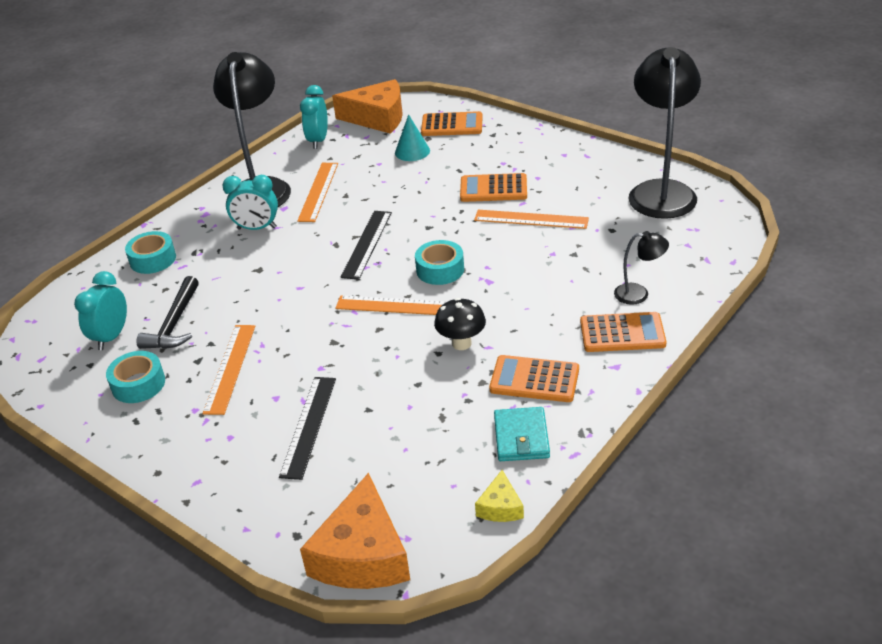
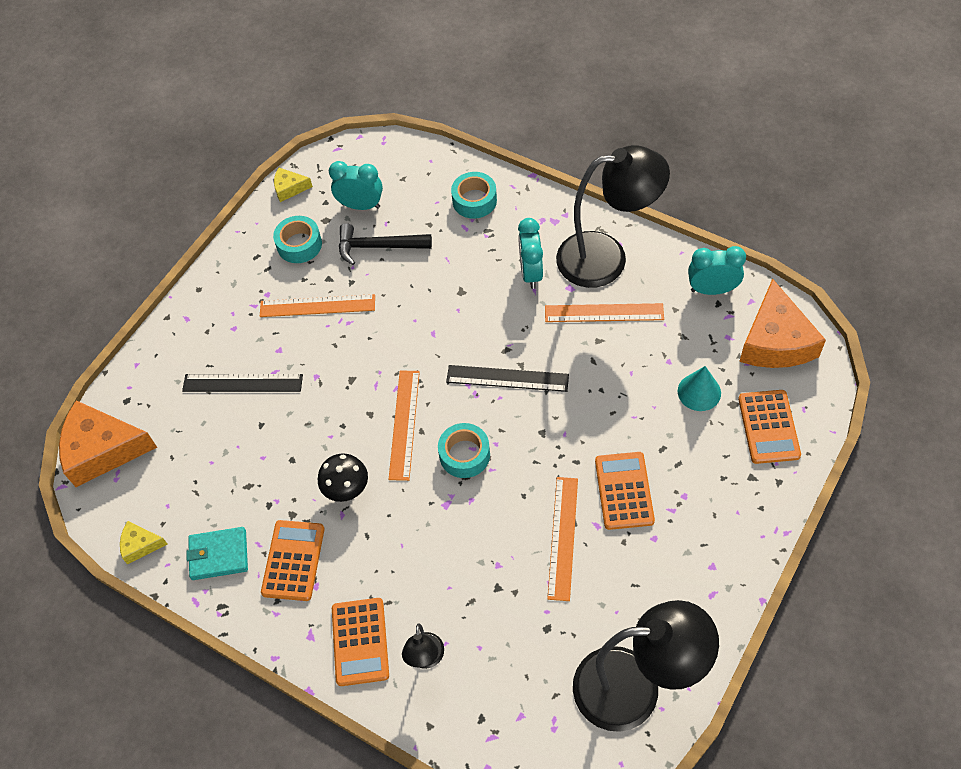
camera: 85 degrees right, 20 degrees up
(50, 394) = (289, 188): none -> yellow cheese

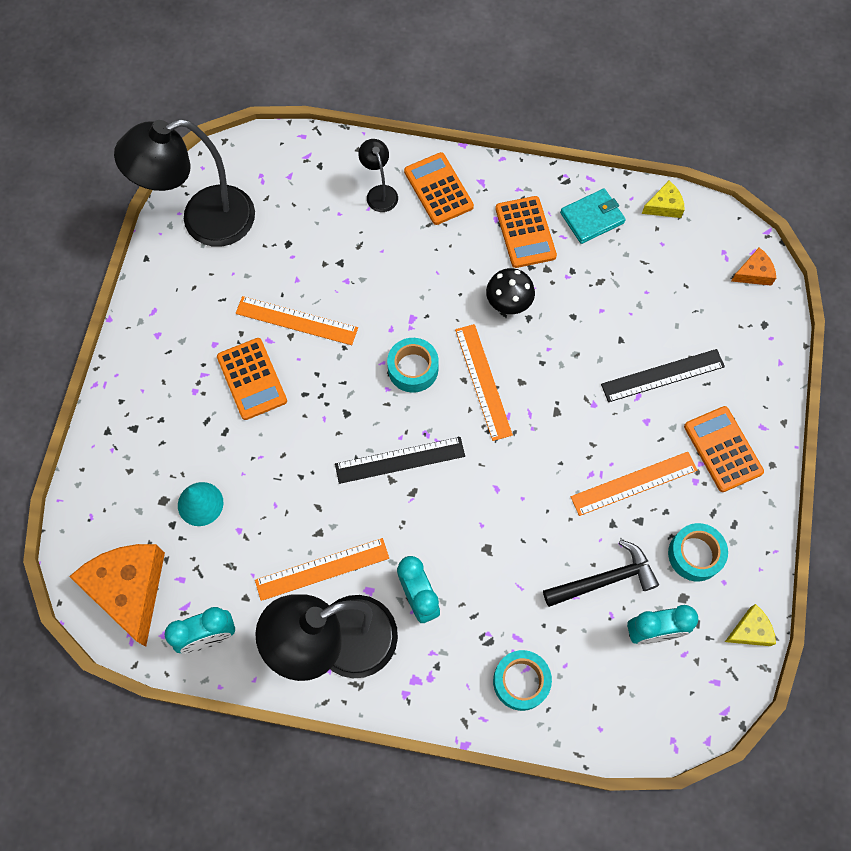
camera: 155 degrees right, 10 degrees up
(103, 449) = (754, 273): orange cheese -> orange cheese, size x0.48
(563, 537) = (296, 320): orange ruler -> orange ruler turned 60 degrees counterclockwise
(768, 427) = (124, 485): orange calculator -> orange calculator (722, 449)

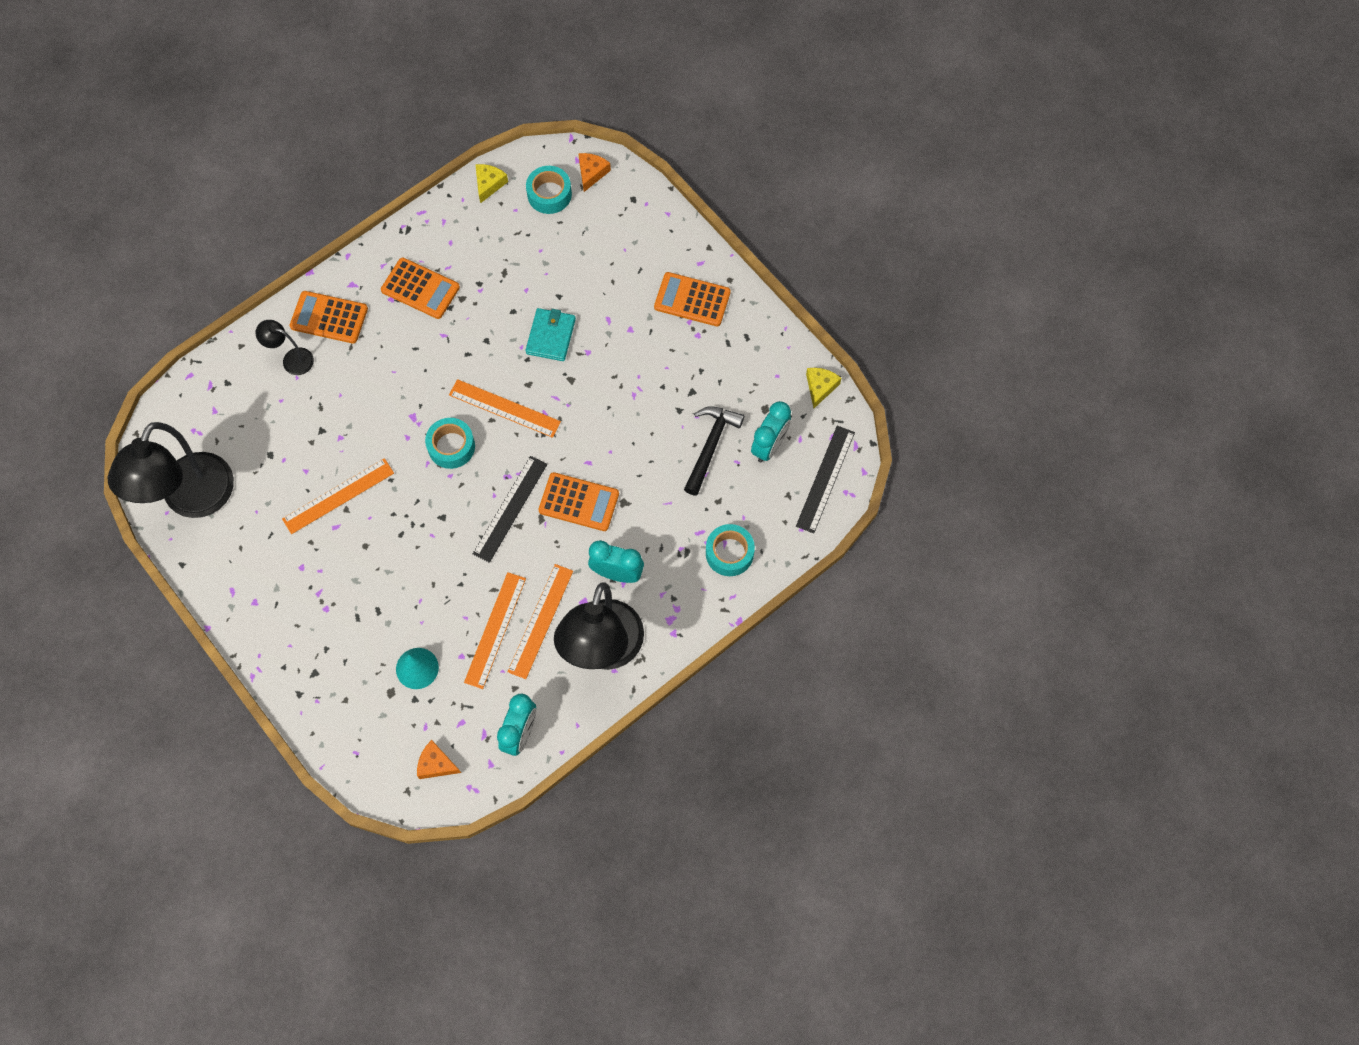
camera: 50 degrees left, 0 degrees up
(129, 589) = (436, 764): orange cheese -> orange cheese, size x0.48
(252, 379) = (354, 561): orange calculator -> orange calculator (579, 502)
(508, 304) = (463, 345): black mushroom -> none
(592, 218) = (452, 237): turquoise wallet -> turquoise wallet (550, 336)
(634, 483) = (664, 374): orange ruler -> orange ruler (495, 630)
(662, 375) = (608, 292): black ruler -> black ruler (825, 479)
(695, 554) = (744, 377): turquoise tape -> turquoise tape (549, 194)

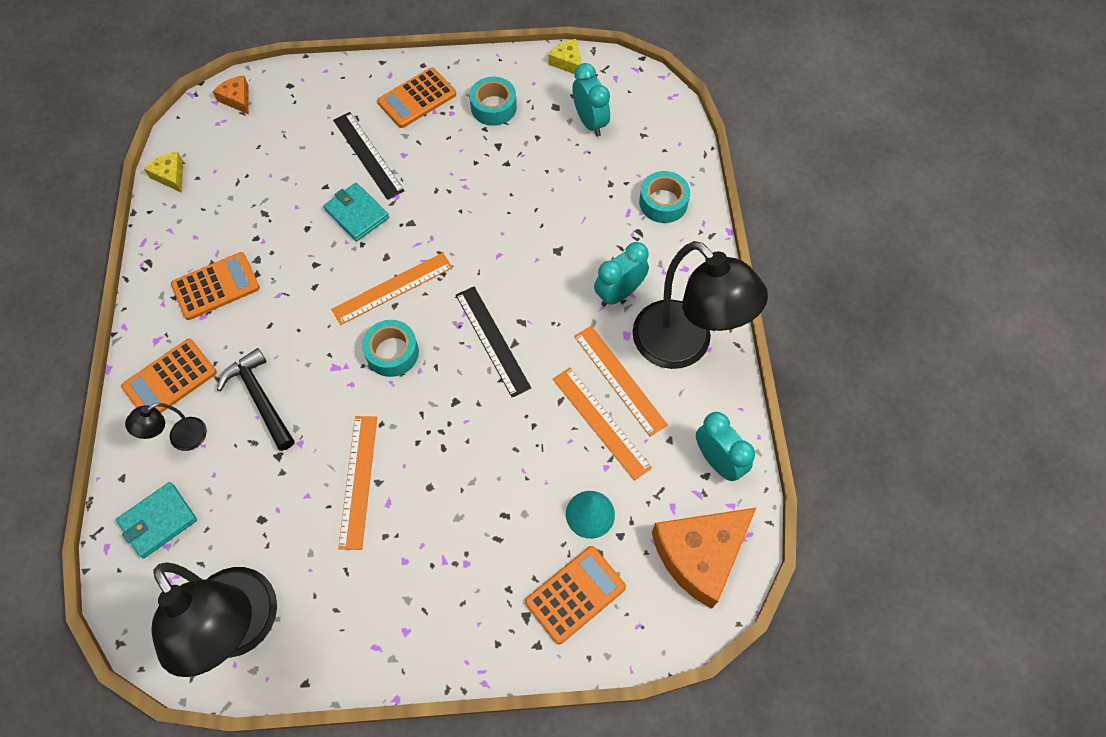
camera: 55 degrees left, 5 degrees down
(227, 392) = (158, 521): none -> turquoise wallet
(436, 764) = (700, 555): orange cheese -> orange cheese, size x2.10
(549, 194) = (225, 138): turquoise tape -> turquoise tape (493, 107)
(579, 502) = (530, 283): orange calculator -> orange calculator (575, 594)
(710, 446) = (557, 160): black hammer -> black hammer (260, 398)
(825, 479) = (648, 103): black ruler -> black ruler (368, 155)

